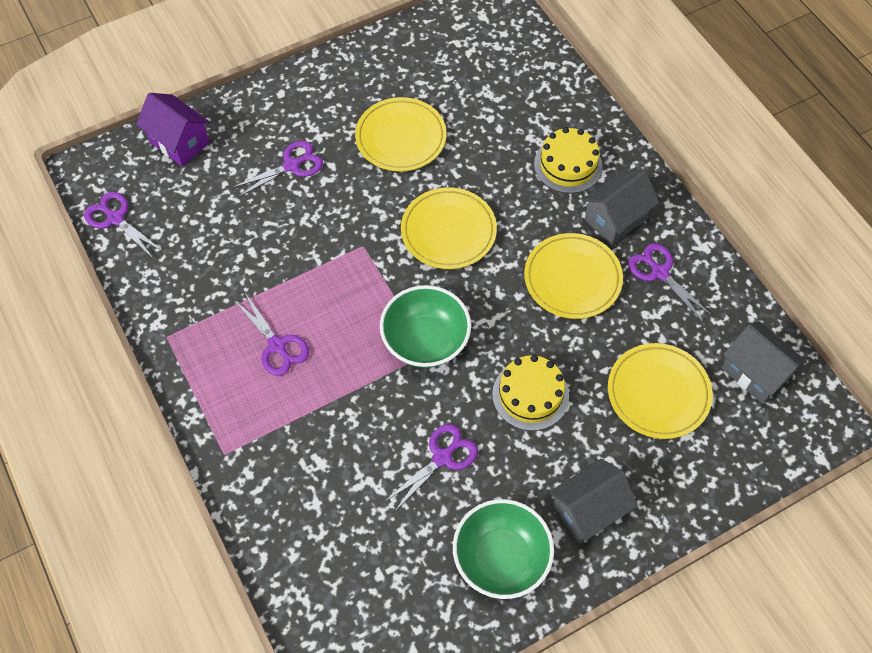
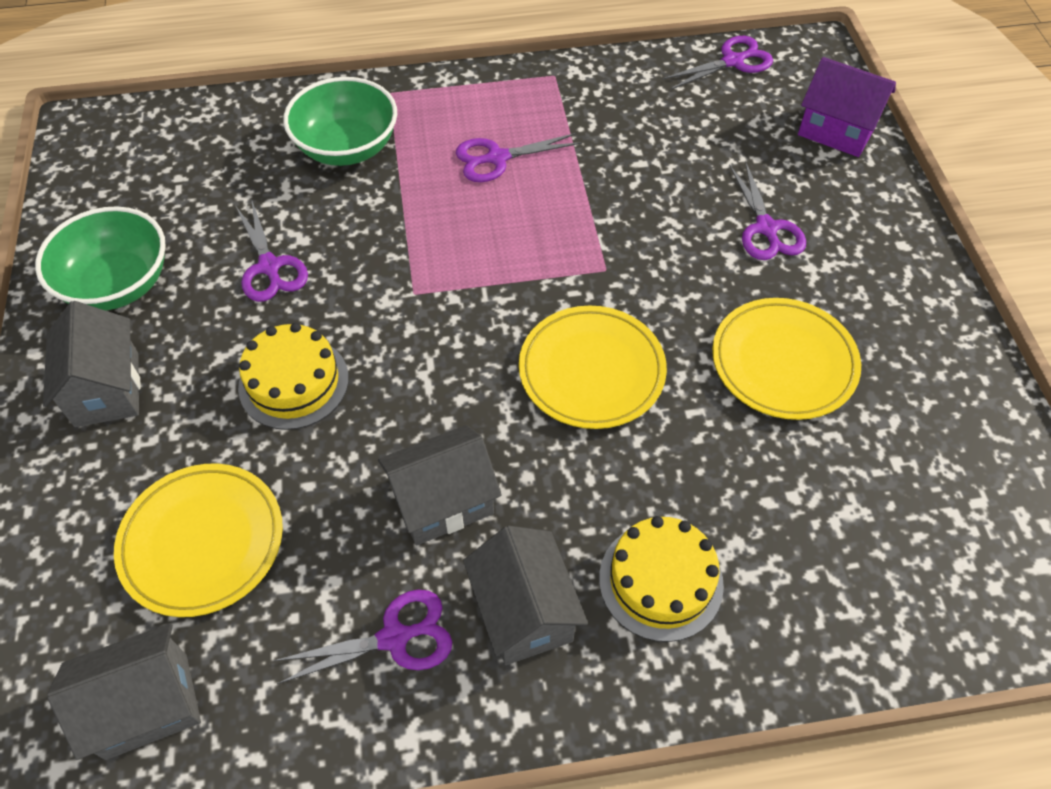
camera: 110 degrees right, 5 degrees down
(179, 142) = (836, 131): purple house -> purple house turned 60 degrees clockwise
(425, 341) = (432, 295): green bowl -> green bowl (347, 147)
(572, 279) = (443, 502): yellow plate -> grey house

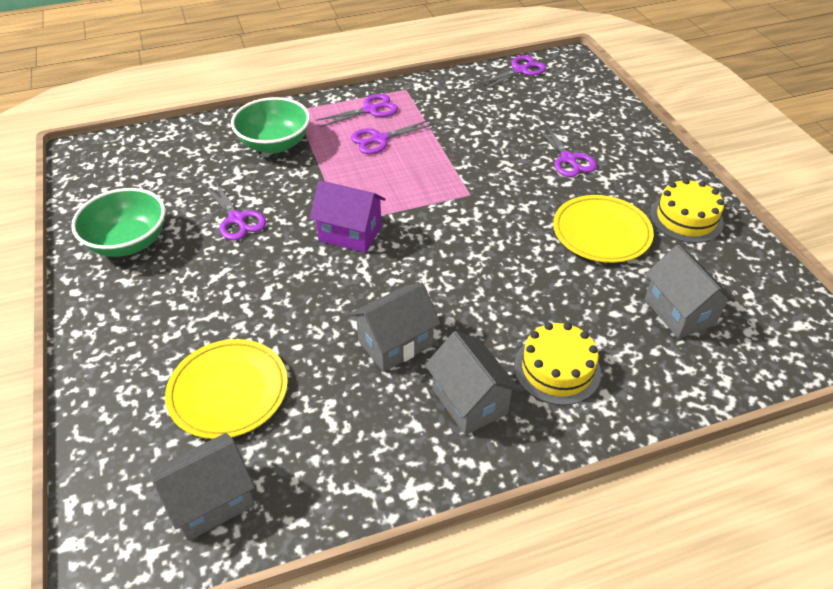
camera: 10 degrees left, 10 degrees down
(107, 389) = (135, 307): grey house -> grey house (679, 312)
(294, 382) = (271, 286): yellow cake -> yellow cake (686, 218)
(394, 638) = (383, 430): purple scissors -> purple scissors (370, 110)
(591, 371) = (476, 253): yellow plate -> none
(836, 131) = (597, 101): purple house -> purple house (350, 233)

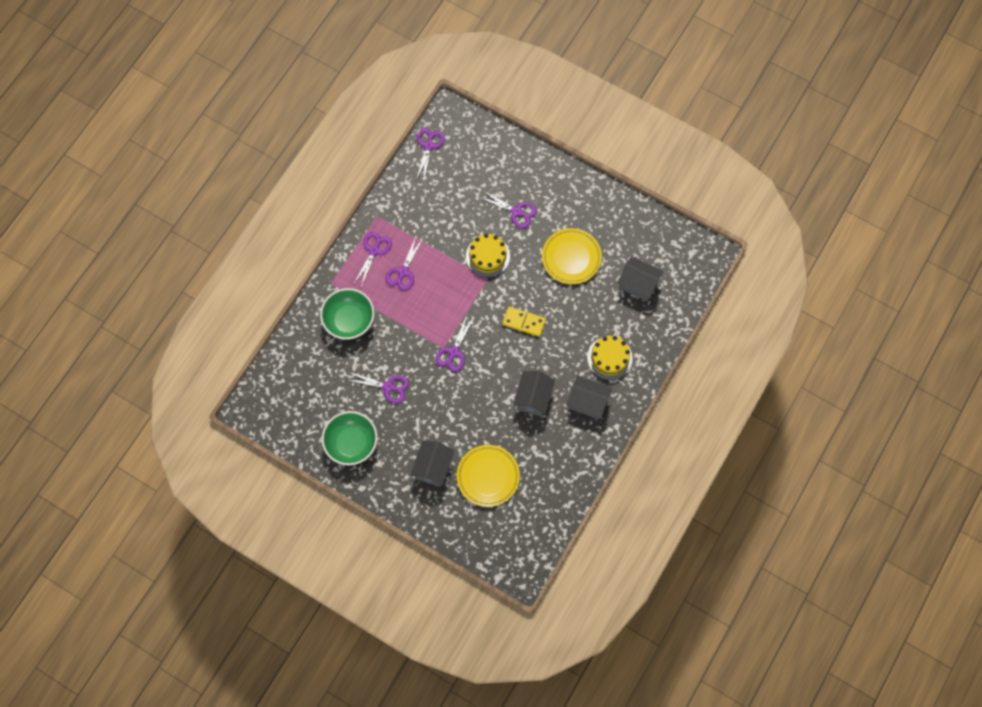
camera: 40 degrees left, 25 degrees up
(211, 501) = (530, 522): grey house -> grey house (433, 467)
(350, 233) = (453, 352): purple house -> purple scissors
(471, 257) = (524, 322): none -> yellow domino
(686, 218) = (603, 215): yellow cake -> yellow cake (488, 256)

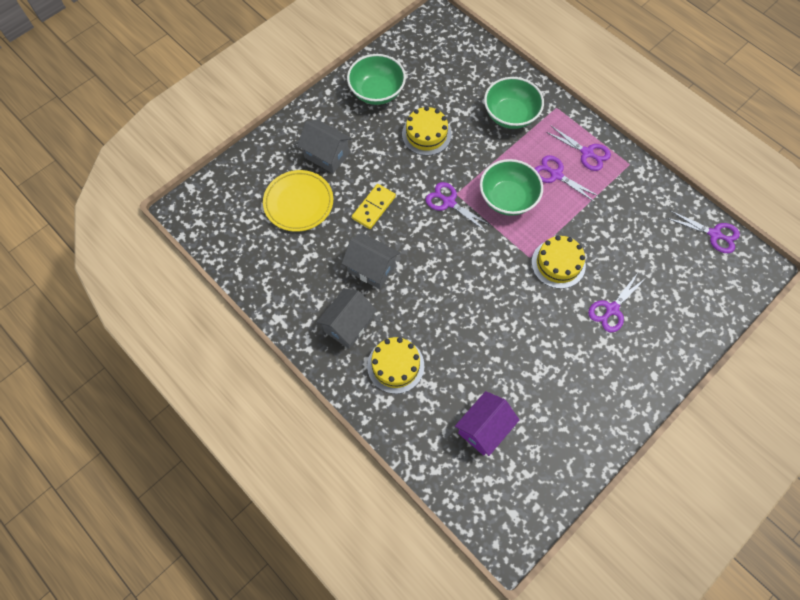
camera: 105 degrees right, 5 degrees down
(388, 387) = (426, 134): purple scissors -> yellow cake
(437, 306) = (508, 198): none -> green bowl
(524, 322) = (466, 282): yellow domino -> yellow domino (374, 207)
(571, 257) = (538, 357): yellow plate -> none
(638, 284) = (484, 428): grey house -> purple house

